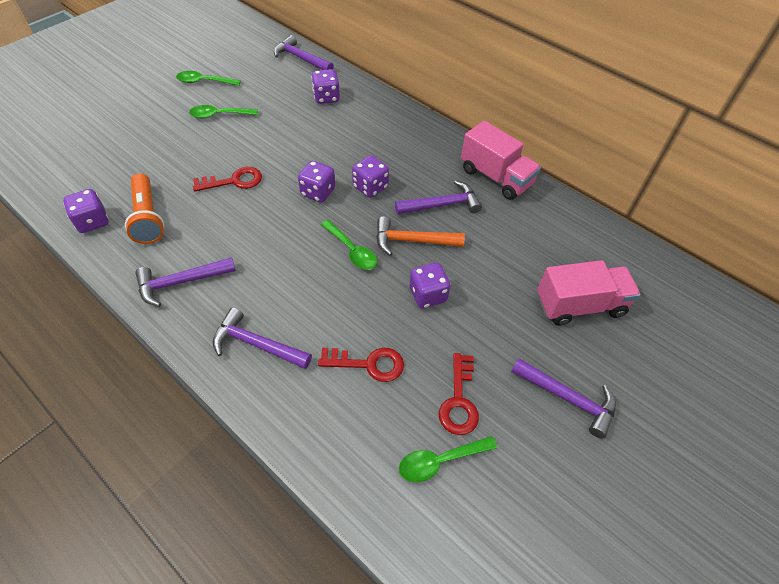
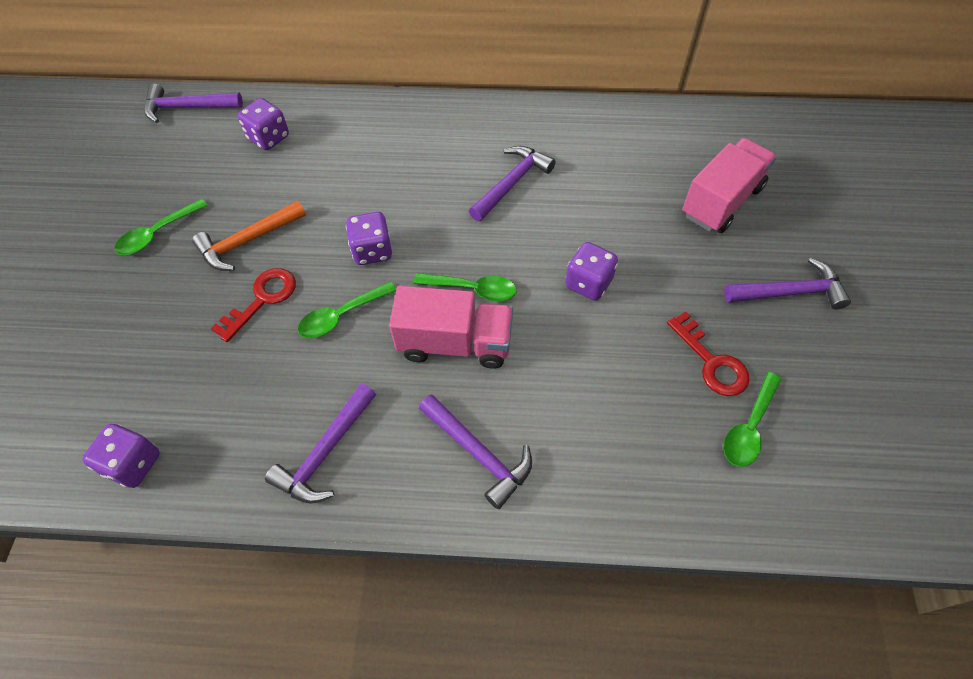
camera: 35 degrees left, 5 degrees up
(148, 217) = (201, 410): orange flashlight -> none
(204, 82) = (90, 205): green spoon -> green spoon (341, 316)
(257, 344) = (478, 453): purple hammer -> purple hammer turned 120 degrees counterclockwise
(369, 364) = (603, 389): red key -> none
(370, 187) = (422, 210): purple dice -> none
(412, 241) = (521, 239): orange hammer -> orange hammer (248, 241)
(496, 177) = (534, 122): pink truck -> pink truck (455, 343)

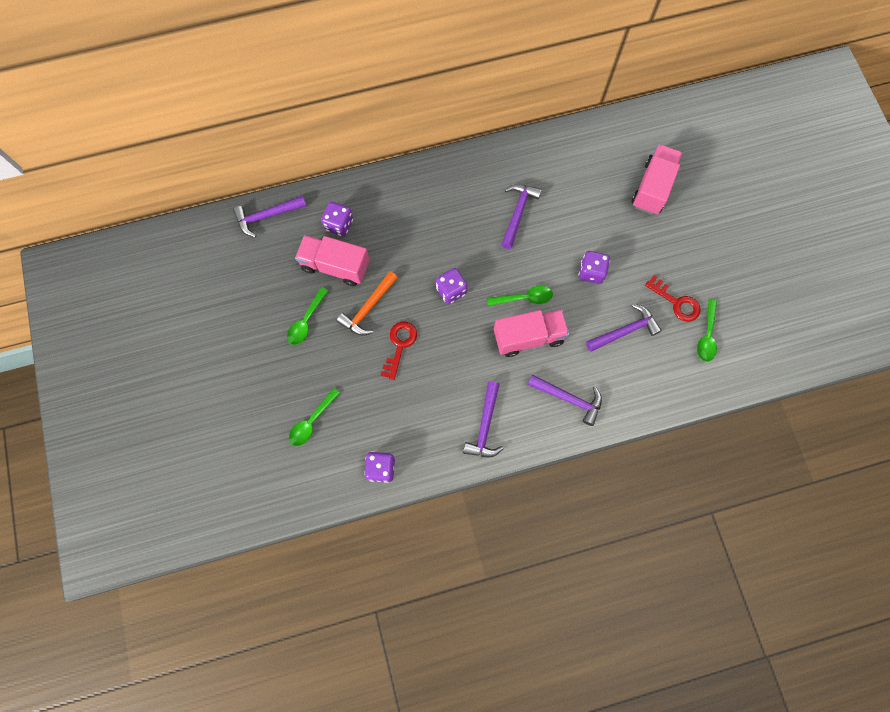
camera: 20 degrees left, 15 degrees up
(235, 181) = (335, 266): none -> pink truck
(341, 316) = (453, 341): green spoon -> green spoon (311, 422)
(789, 292) = (708, 242): purple hammer -> purple hammer (625, 331)

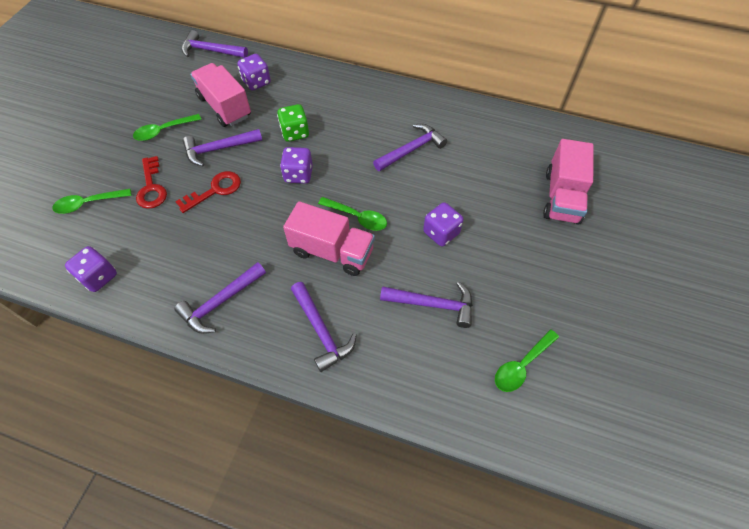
camera: 35 degrees right, 15 degrees down
(368, 308) = (219, 149): orange hammer -> purple hammer
(415, 254) = (295, 133): none -> green dice
(652, 187) = (562, 197): pink truck -> pink truck turned 135 degrees clockwise
(676, 302) = (511, 311): red key -> red key (151, 188)

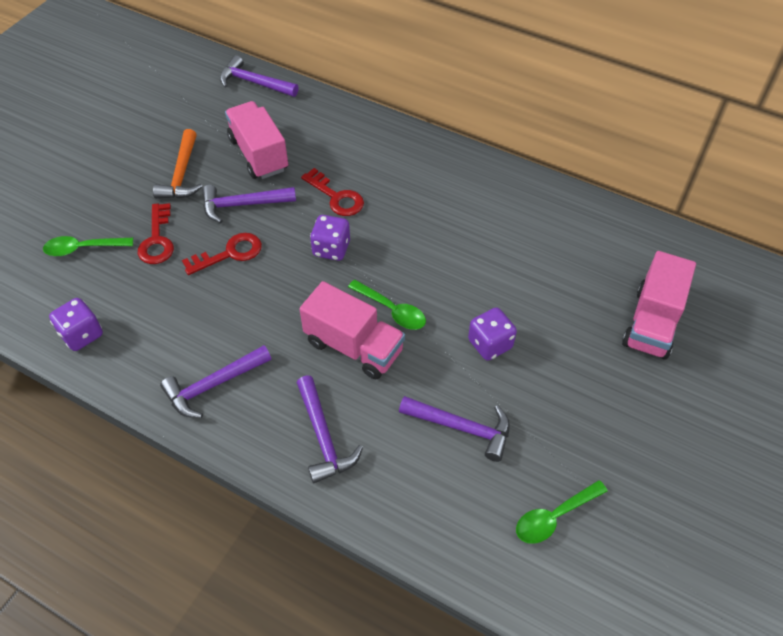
camera: 10 degrees right, 5 degrees down
(163, 131) = (182, 174): green spoon -> orange hammer
(256, 82) = (302, 129): purple dice -> none
(295, 133) = (337, 197): green dice -> red key
(411, 150) = (475, 237): purple hammer -> none

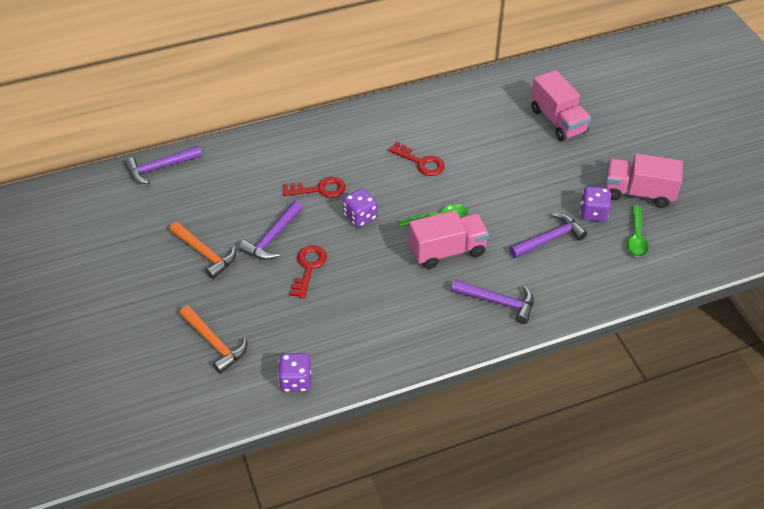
camera: 50 degrees left, 5 degrees down
(83, 248) = (214, 343): green spoon -> orange hammer
(157, 240) = (253, 298): red key -> red key (421, 162)
(213, 385) = (409, 333): purple hammer -> none
(259, 154) = (234, 204): pink truck -> pink truck (638, 193)
(490, 344) = (506, 192): purple dice -> purple dice (593, 213)

